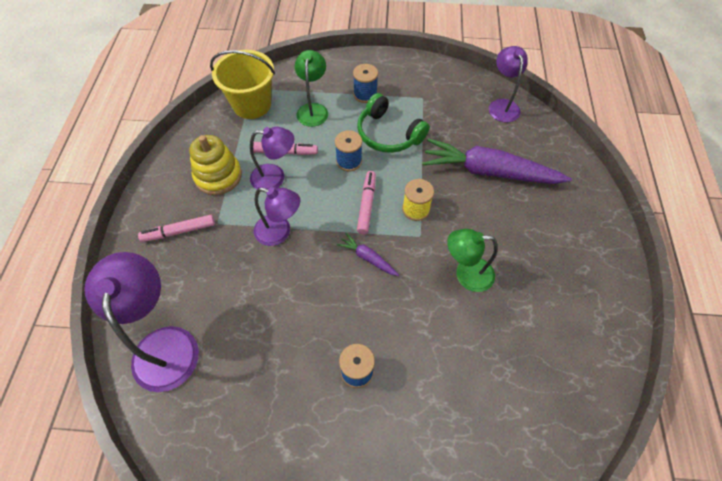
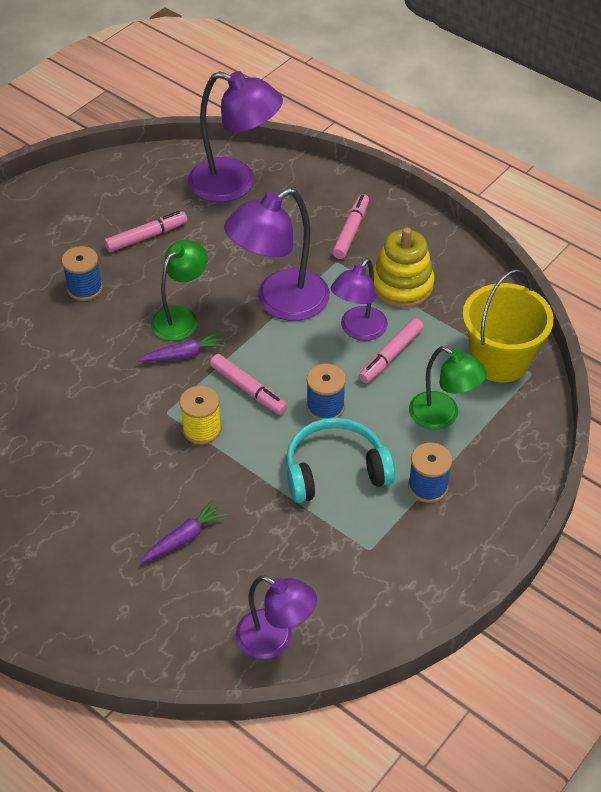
camera: 125 degrees right, 10 degrees down
(270, 368) = (146, 236): none -> pink marker
(280, 232) = (280, 302): purple lamp -> purple lamp, size x1.57
(388, 134) = (335, 470): green headphones -> turquoise headphones
(466, 274) = (86, 422): green lamp -> green lamp (181, 317)
(489, 172) = (184, 537): purple carrot -> purple carrot, size x0.44

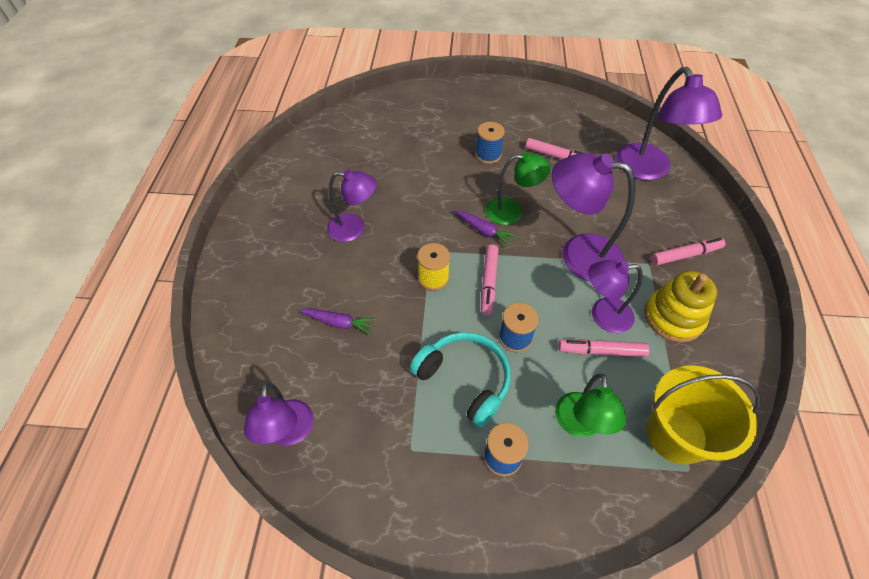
camera: 55 degrees right, 5 degrees up
(70, 462) = (354, 228): none -> purple lamp

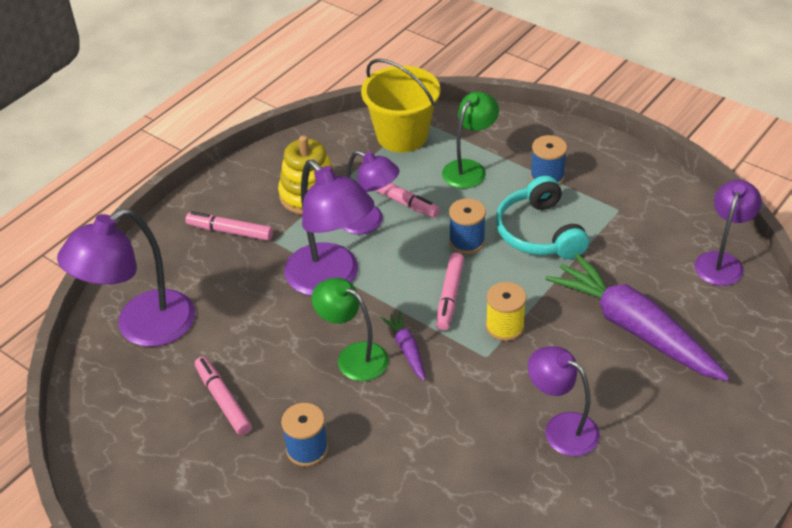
camera: 145 degrees left, 10 degrees down
(339, 323) = (634, 328): purple carrot -> purple carrot, size x2.26
(489, 282) = (450, 296): pink marker -> pink marker turned 150 degrees clockwise
(648, 170) = (142, 327): purple lamp -> purple lamp turned 150 degrees counterclockwise

